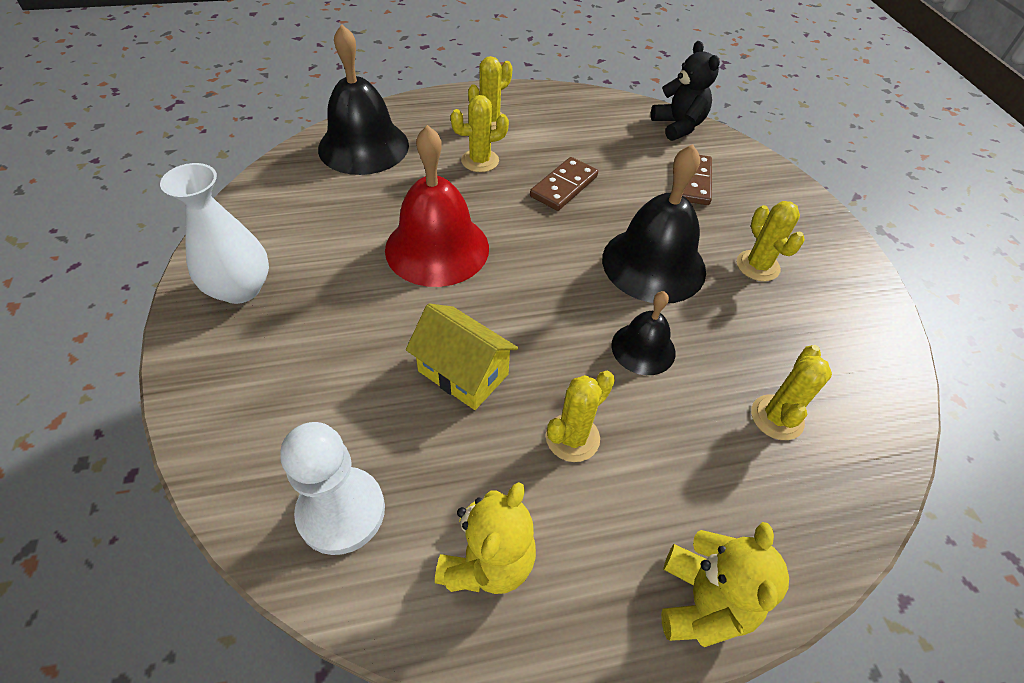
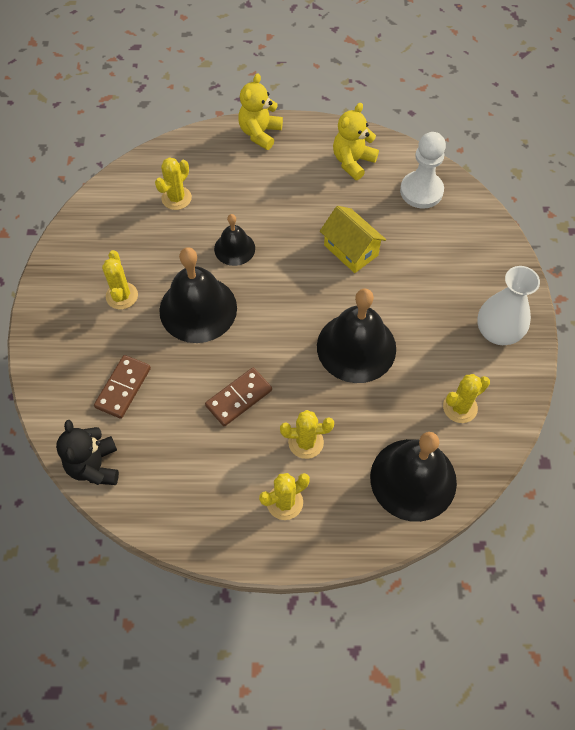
camera: 165 degrees left, 10 degrees up
(437, 248) = (356, 347): red bell -> black bell
(572, 438) = (296, 206): yellow cactus -> yellow cactus (460, 407)

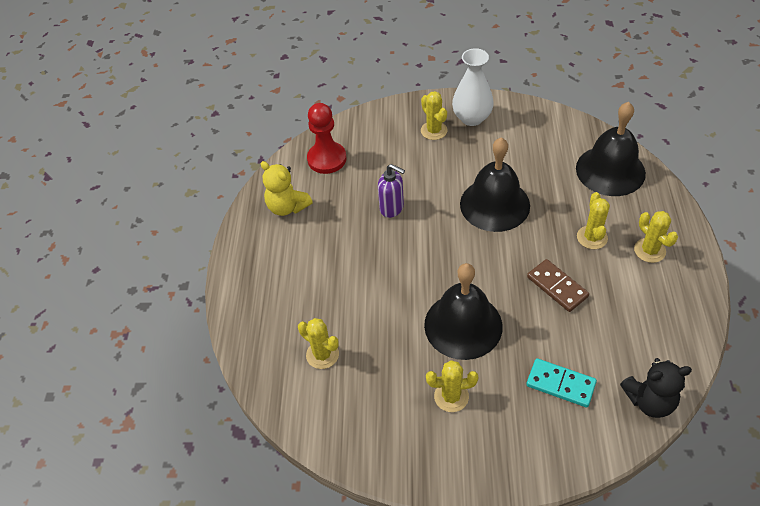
camera: 85 degrees left, 10 degrees down
(123, 388) = (560, 384): brown domino -> turquoise domino
(234, 248) = (389, 298): black bell -> none
(260, 133) = (240, 283): yellow teddy bear -> none
(351, 250) = (392, 208): yellow house -> purple soap dispenser
(421, 191) = (327, 159): white pawn -> red pawn
(460, 407) = (543, 142): yellow cactus -> yellow cactus (434, 131)

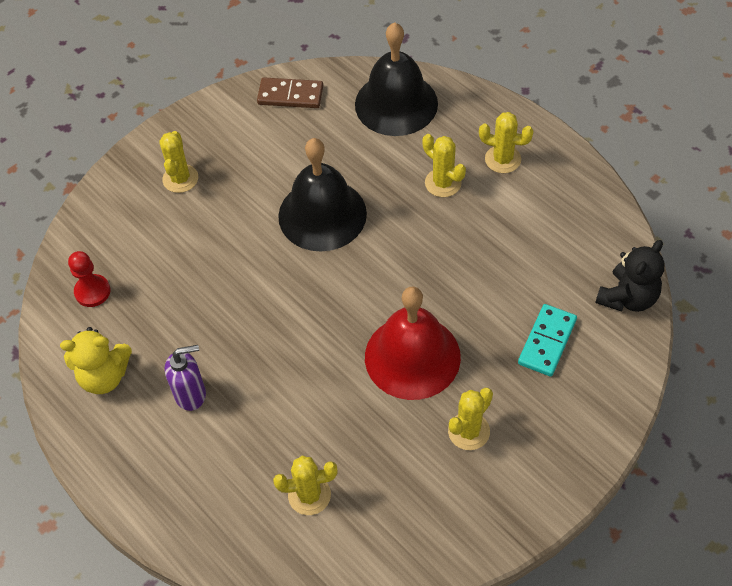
camera: 45 degrees left, 5 degrees up
(327, 159) = (92, 291): red pawn -> red pawn, size x0.65
(392, 208) = (222, 293): purple soap dispenser -> purple soap dispenser (191, 394)
(434, 131) = (180, 179): yellow cactus -> yellow cactus turned 75 degrees clockwise
(463, 325) = (412, 357): black bell -> red bell
(472, 118) = (207, 138): white vase -> none
(557, 287) = (458, 254): brown domino -> brown domino (290, 95)
(560, 384) = (547, 342): turquoise domino -> turquoise domino turned 45 degrees counterclockwise

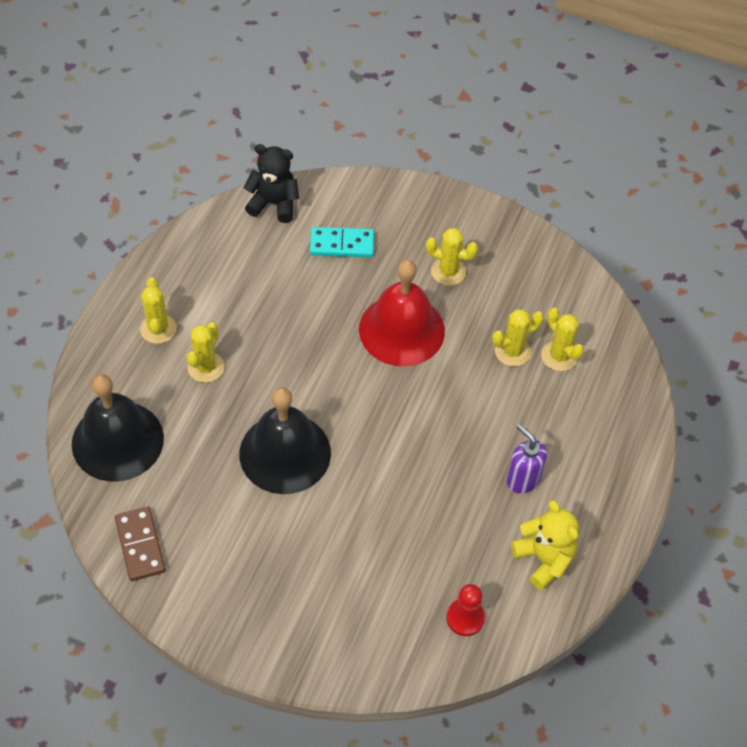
camera: 120 degrees left, 0 degrees up
(180, 179) = (295, 603): yellow cactus -> yellow cactus (512, 351)

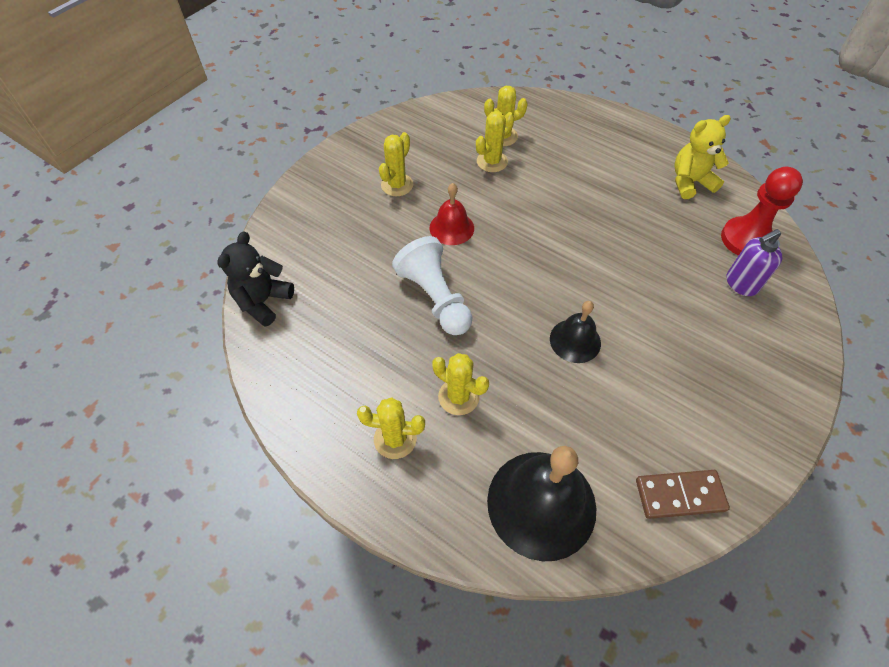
camera: 75 degrees left, 0 degrees up
(285, 453) = (575, 340): black bell -> black bell, size x0.55
(309, 331) = (435, 298): none -> white pawn
(342, 244) = (338, 254): turquoise domino -> none
(401, 330) = (451, 228): red bell -> red bell, size x0.55
(465, 618) = (746, 239): red pawn -> red pawn, size x1.54
(512, 351) = (492, 161): yellow cactus -> yellow cactus turned 60 degrees clockwise
(522, 479) = (617, 180): purple soap dispenser -> purple soap dispenser (740, 284)

